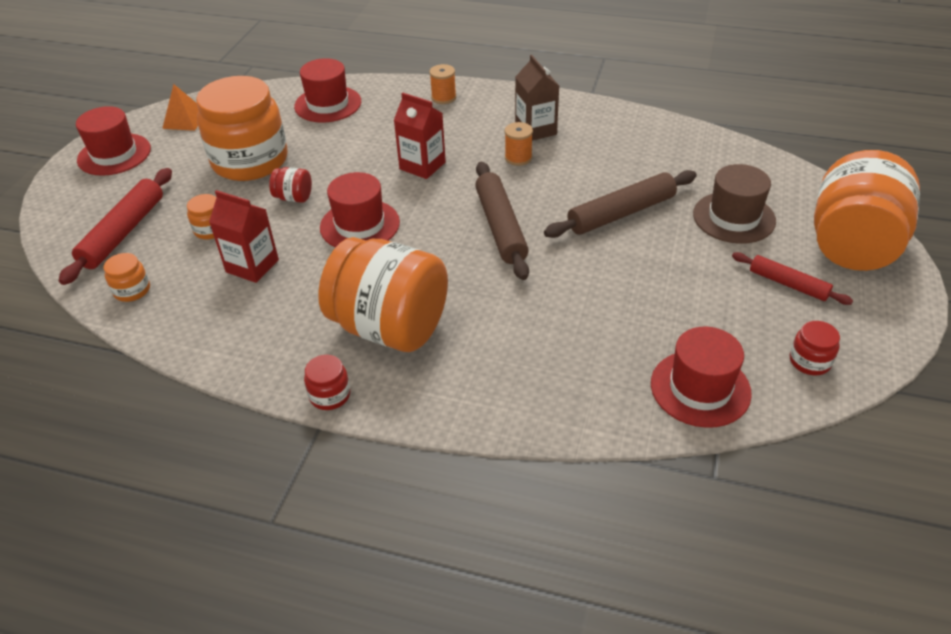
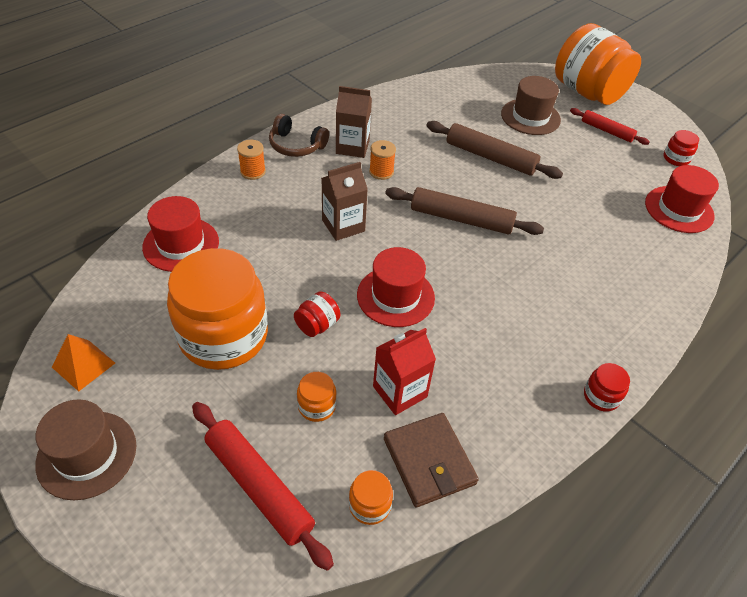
camera: 65 degrees left, 5 degrees up
(114, 154) = (87, 454): red hat -> brown hat
(189, 307) = (429, 461): none -> brown wallet
(390, 327) = (541, 329): orange jar -> none
(422, 166) = (343, 225): red carton -> brown carton
(502, 102) = (296, 145): none -> brown headphones
(621, 213) = (490, 157): brown rolling pin -> brown rolling pin turned 60 degrees counterclockwise
(788, 284) = (607, 131): red rolling pin -> red rolling pin turned 60 degrees clockwise

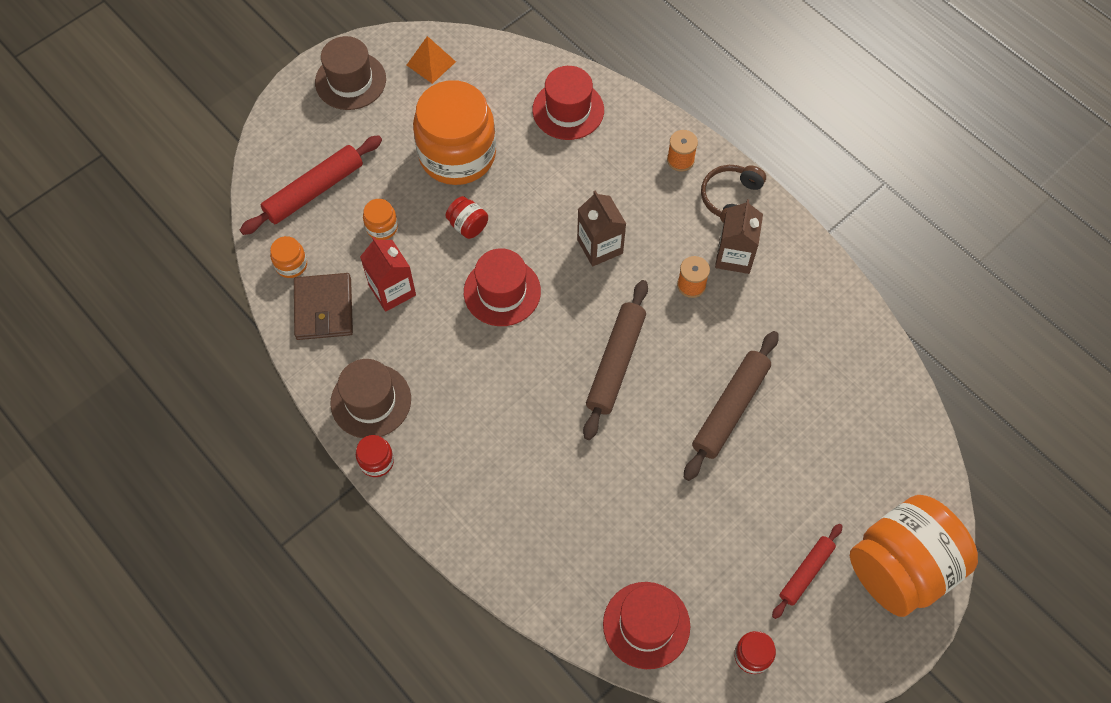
camera: 95 degrees right, 15 degrees up
(429, 461) = (324, 308): brown wallet -> brown wallet turned 75 degrees counterclockwise
(530, 117) = (825, 473): brown hat -> brown hat (371, 401)

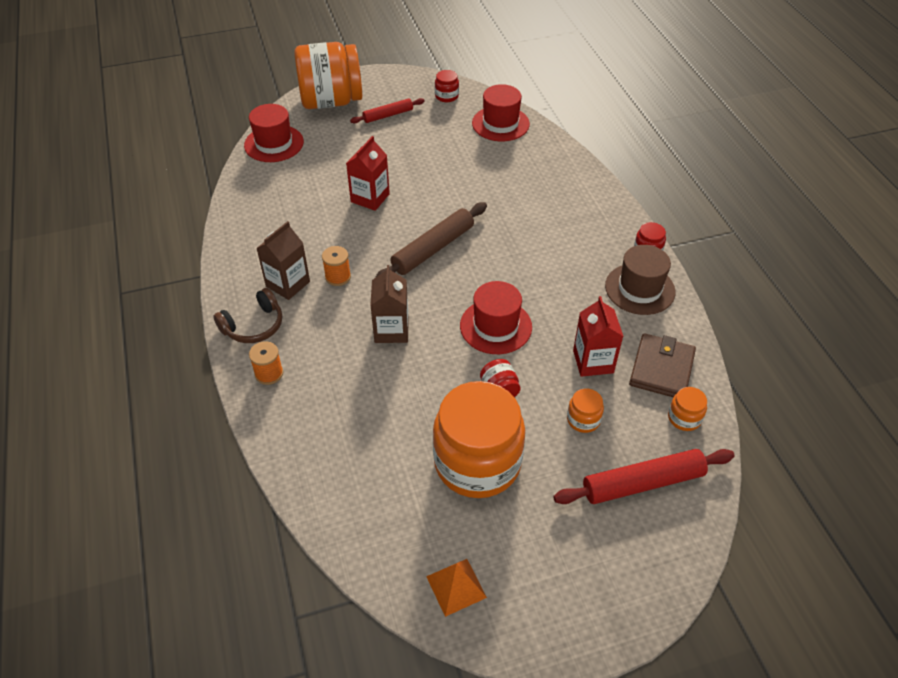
camera: 155 degrees left, 15 degrees down
(350, 81) = (562, 604): brown hat -> none
(568, 110) = (338, 464): red hat -> red hat (274, 143)
(730, 408) = (370, 198): brown rolling pin -> red carton

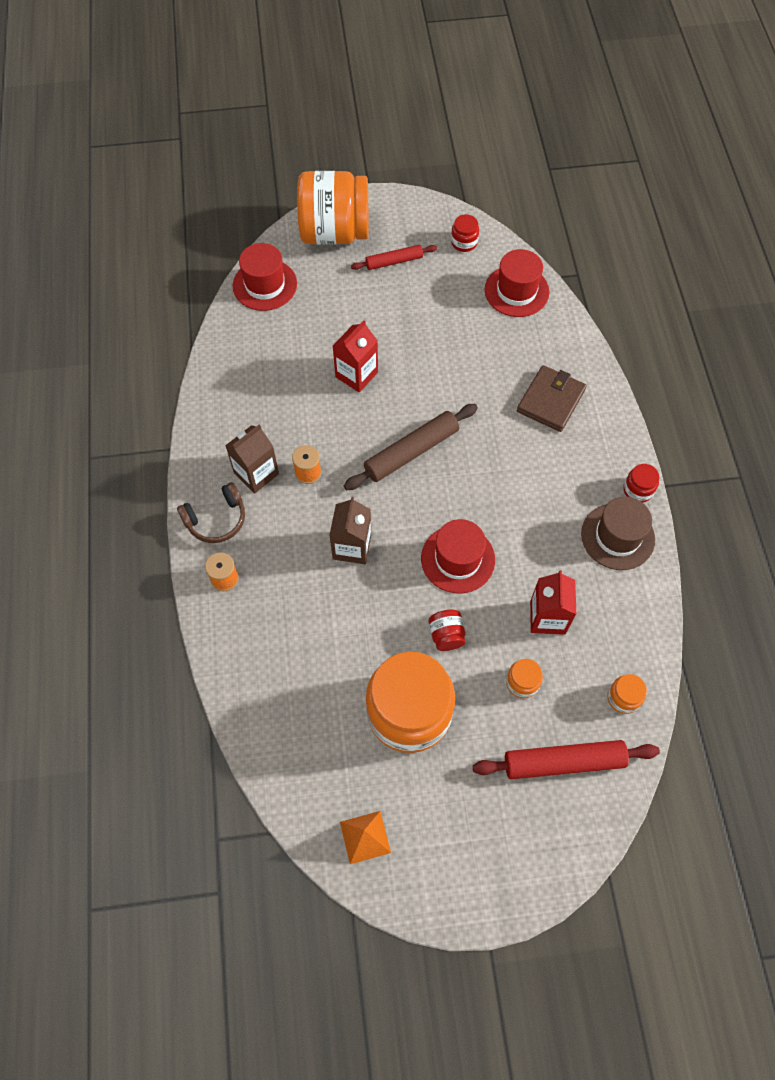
camera: 10 degrees right, 15 degrees up
(661, 369) = (615, 637): brown wallet -> brown wallet (550, 400)

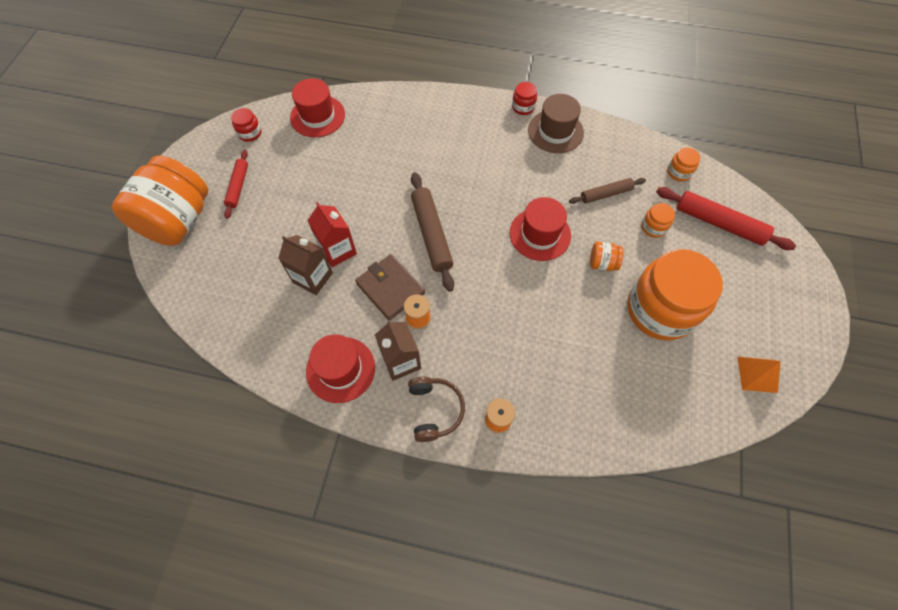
camera: 70 degrees left, 0 degrees up
(265, 285) = (200, 294): red hat -> red hat (340, 369)
(352, 547) = (503, 305): brown carton -> brown carton (312, 278)
(446, 635) = (602, 263): red jar -> orange jar
(547, 617) = (606, 194): red carton -> brown rolling pin
(550, 400) = (427, 130): brown wallet -> brown wallet (390, 288)
(563, 762) = (719, 223): red rolling pin -> red rolling pin turned 75 degrees counterclockwise

